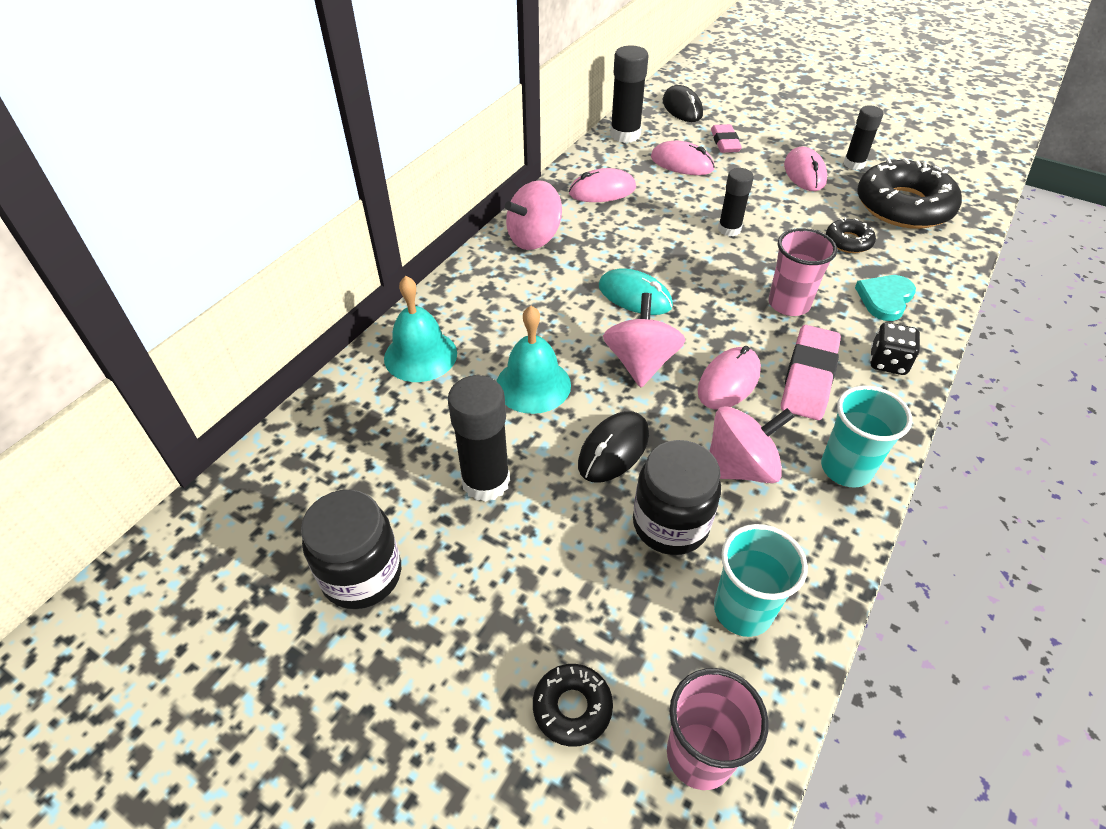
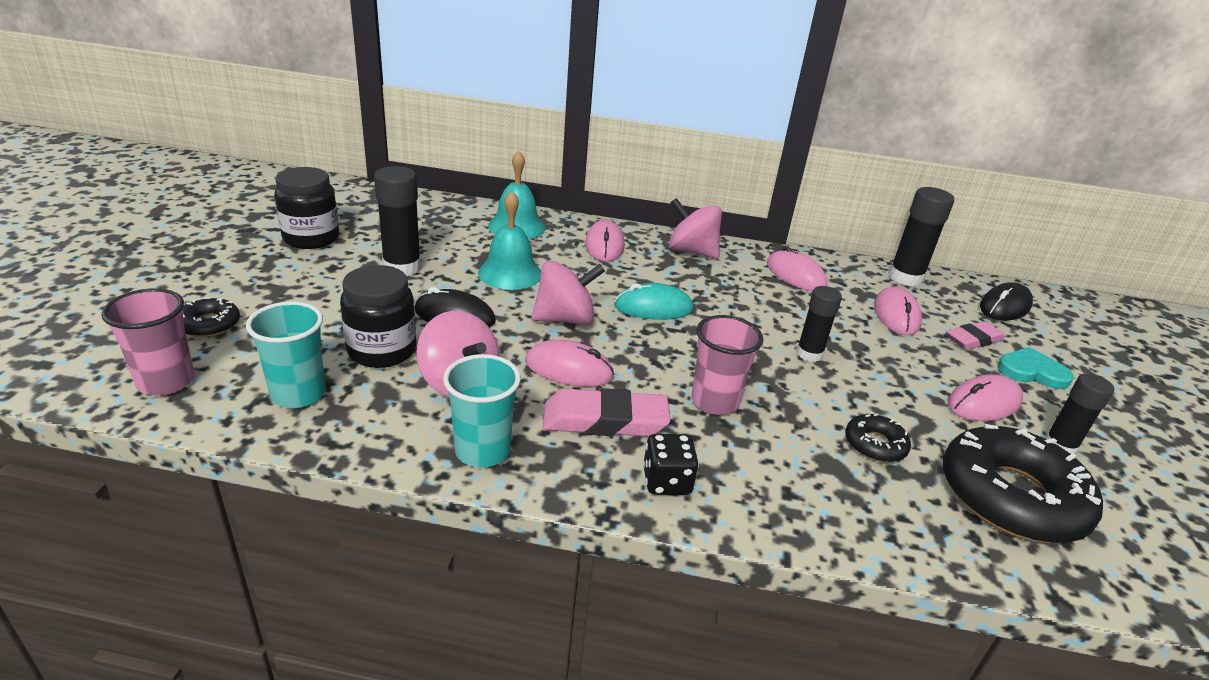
camera: 65 degrees right, 15 degrees down
(497, 295) = (604, 245): none -> pink mouse
(635, 296) = (653, 307): turquoise mouse -> turquoise mouse turned 75 degrees clockwise
(885, 299) = (785, 478): turquoise heart -> turquoise heart (1031, 371)

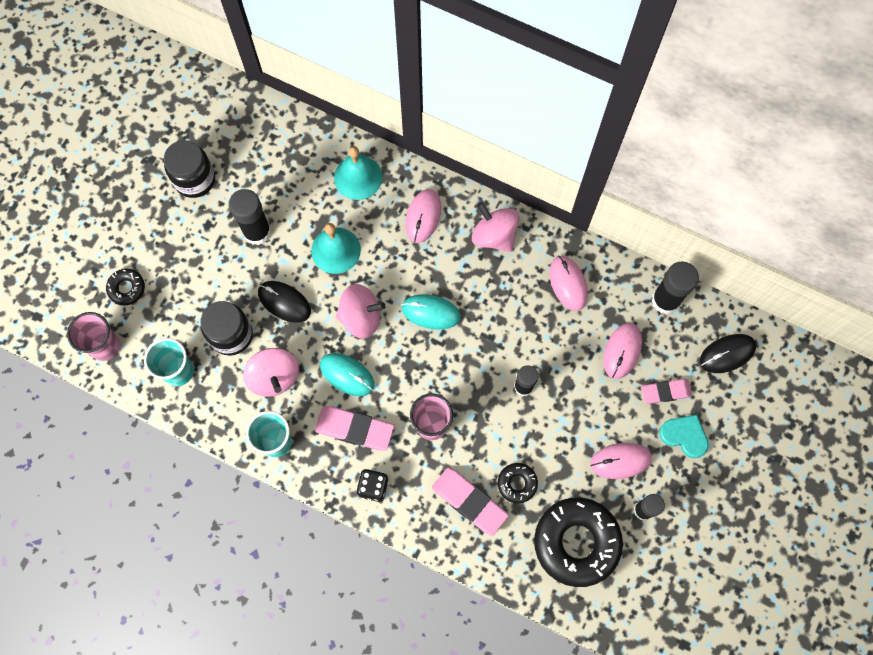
camera: 20 degrees right, 40 degrees up
(569, 369) = (347, 375): pink mouse -> turquoise mouse
(824, 475) = (469, 502): none -> pink eraser

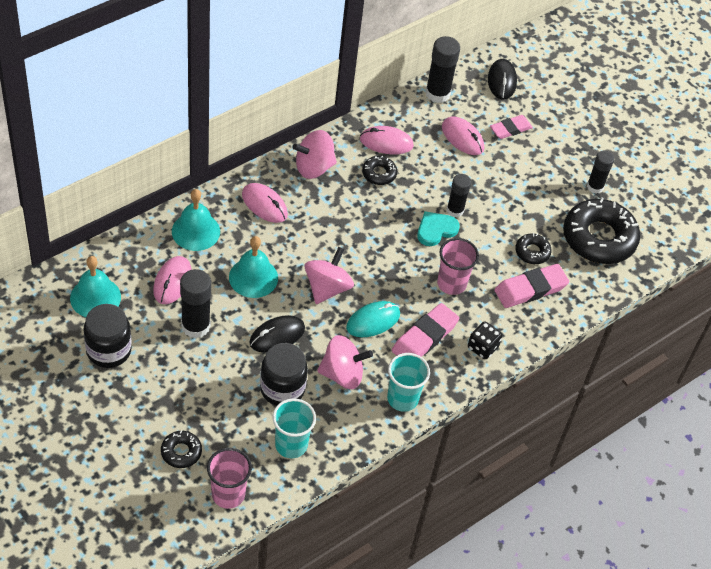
camera: 70 degrees left, 20 degrees down
(242, 139) = (95, 297): none -> turquoise bell
(431, 312) = (354, 239): turquoise mouse -> none
(524, 296) = (379, 173): none -> black donut
(620, 461) = (549, 181): pink mouse -> pink mouse (172, 282)
(665, 392) = (510, 129): pink eraser -> pink eraser turned 45 degrees clockwise
(684, 436) = (551, 135): turquoise heart -> turquoise heart (436, 230)

